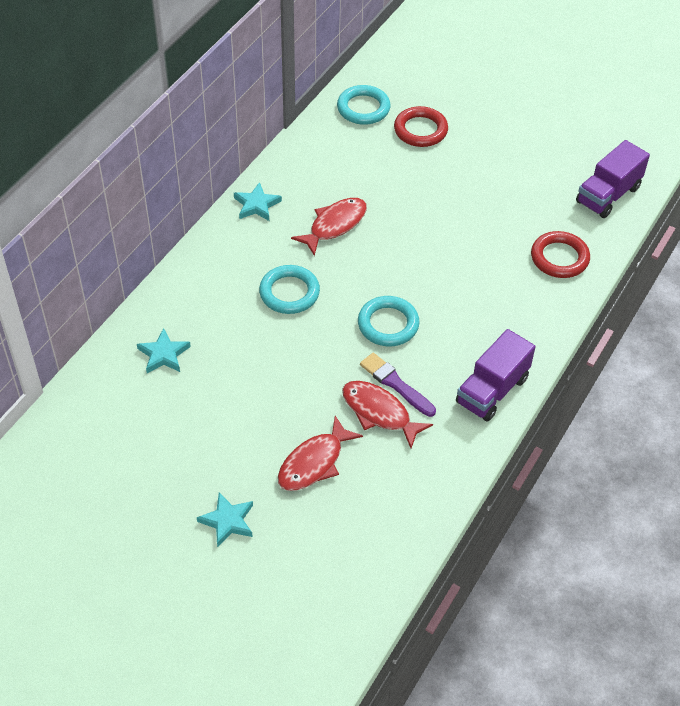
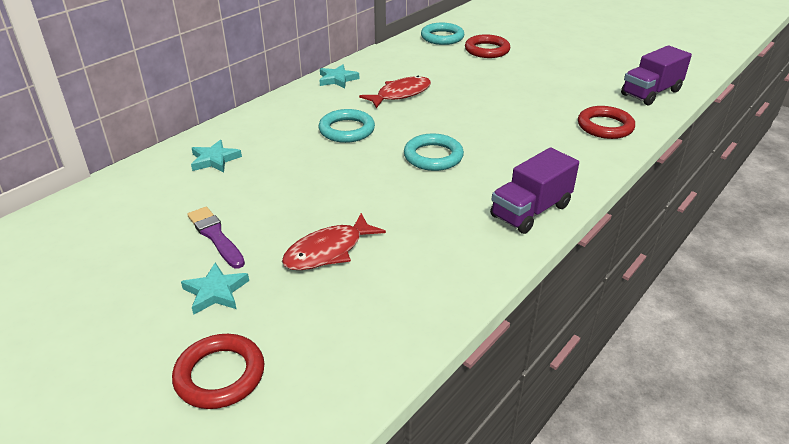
camera: 10 degrees right, 15 degrees down
(261, 602) = (220, 375): none -> red ring
(379, 413) = (409, 218): red fish -> none
(395, 384) = (431, 198): purple brush -> purple brush (215, 236)

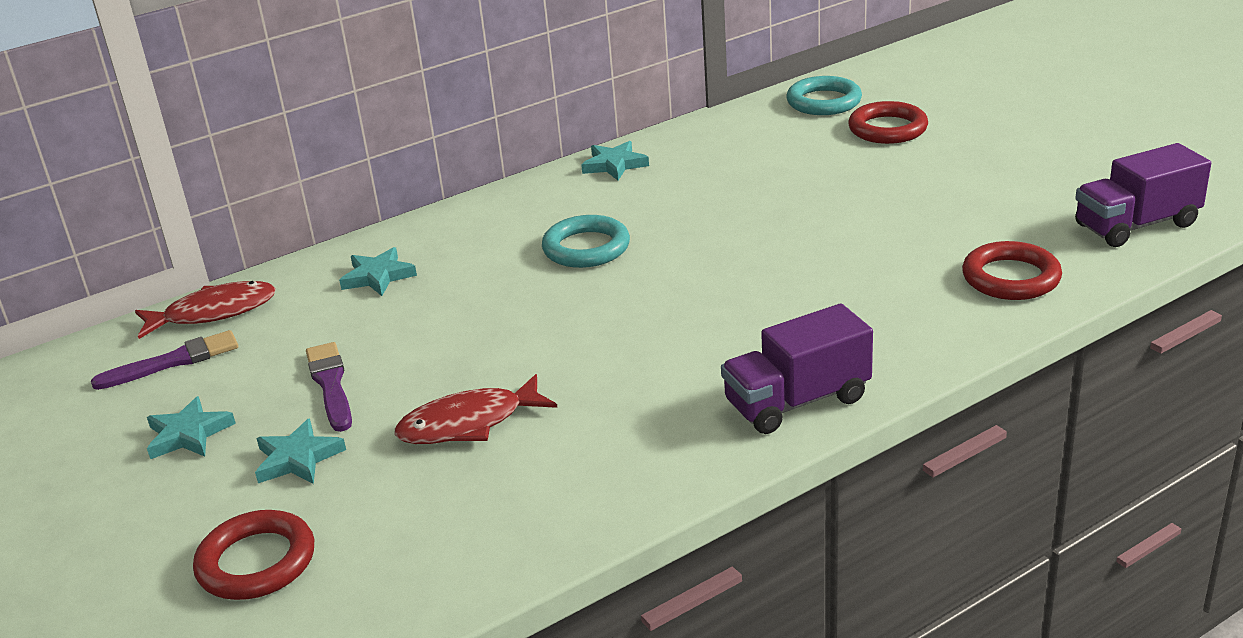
camera: 20 degrees right, 5 degrees down
(86, 233) = (173, 361): none -> purple brush
(121, 285) = (188, 434): none -> turquoise star
(400, 94) = (700, 196): red fish -> red fish (214, 313)
(433, 156) = (695, 301): turquoise ring -> none

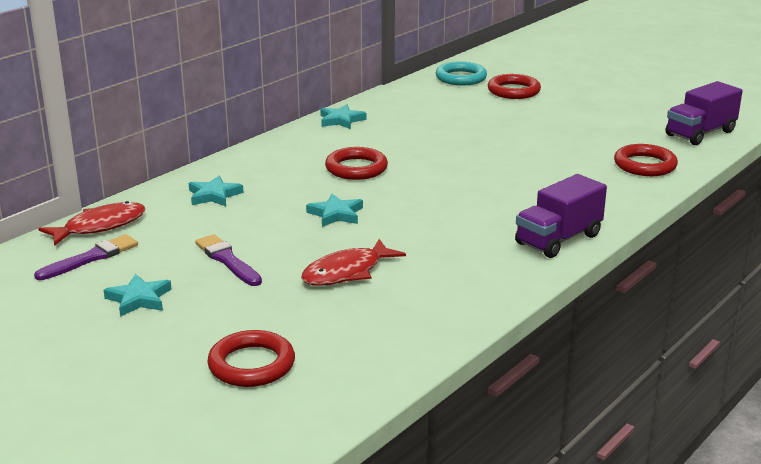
camera: 20 degrees left, 5 degrees down
(298, 458) = (236, 304): turquoise star -> turquoise star (336, 214)
(586, 248) = (356, 168): turquoise ring -> red ring

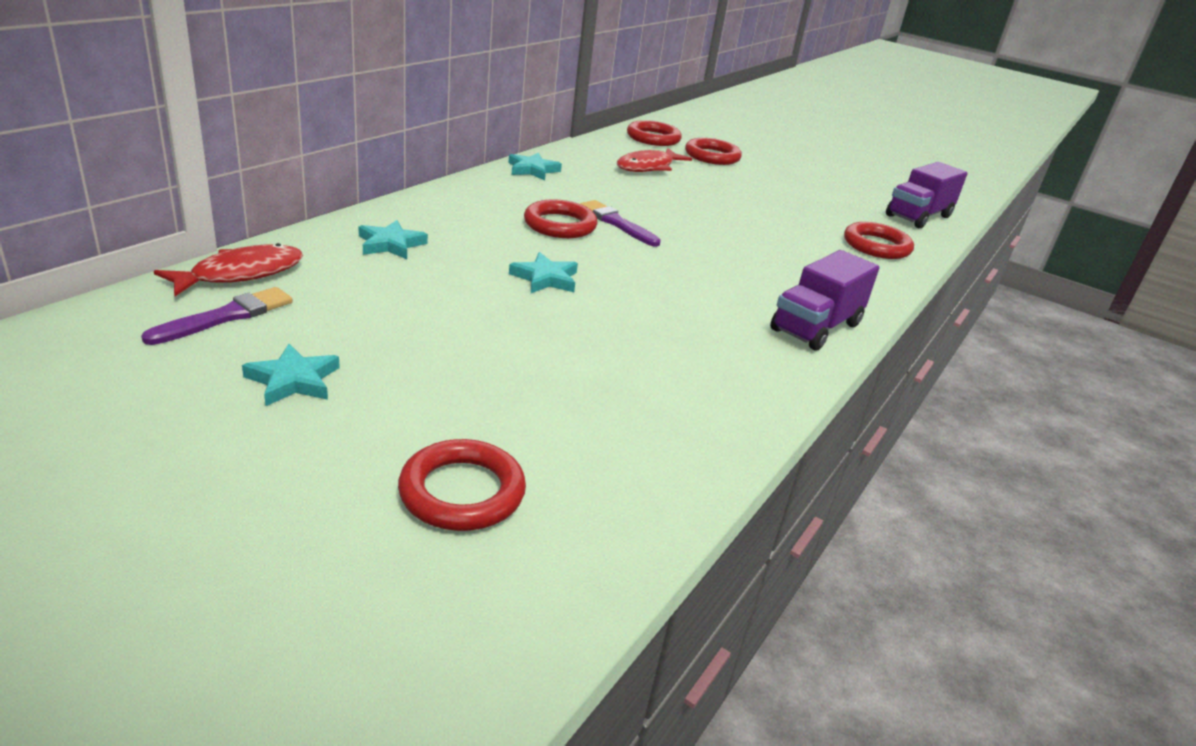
camera: 10 degrees left, 5 degrees up
(227, 260) = (414, 330): purple brush -> purple brush (617, 223)
(346, 272) = (572, 355): red fish -> red fish (648, 167)
(461, 78) = (653, 138): turquoise ring -> red ring

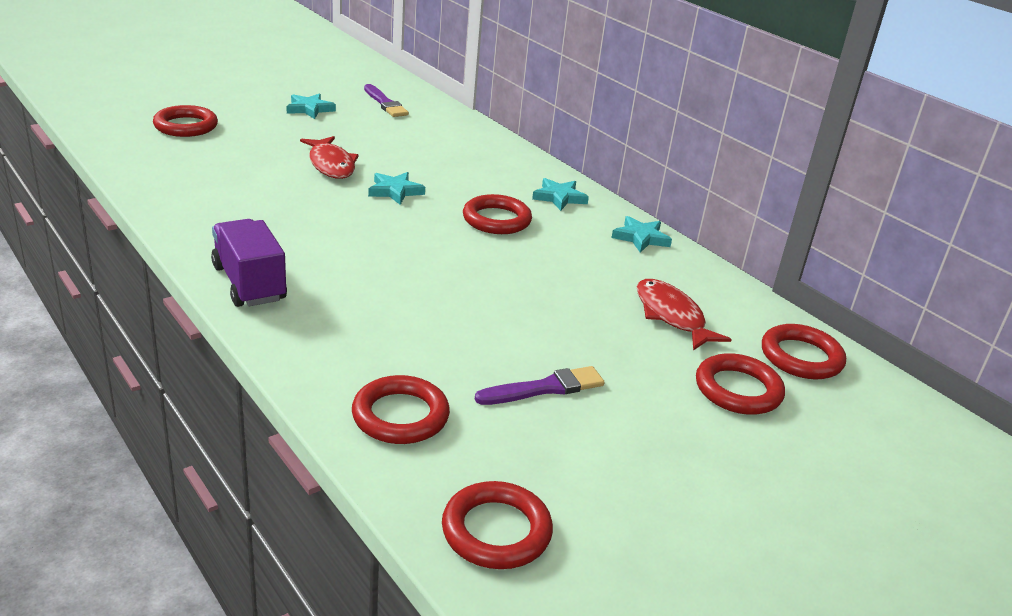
camera: 110 degrees right, 0 degrees up
(241, 274) = (436, 111): red fish -> red fish (331, 165)
(391, 244) = (469, 152): turquoise star -> turquoise star (559, 197)
(617, 223) = (497, 248): purple brush -> purple brush (545, 388)
(918, 216) = (496, 531): purple truck -> red ring

